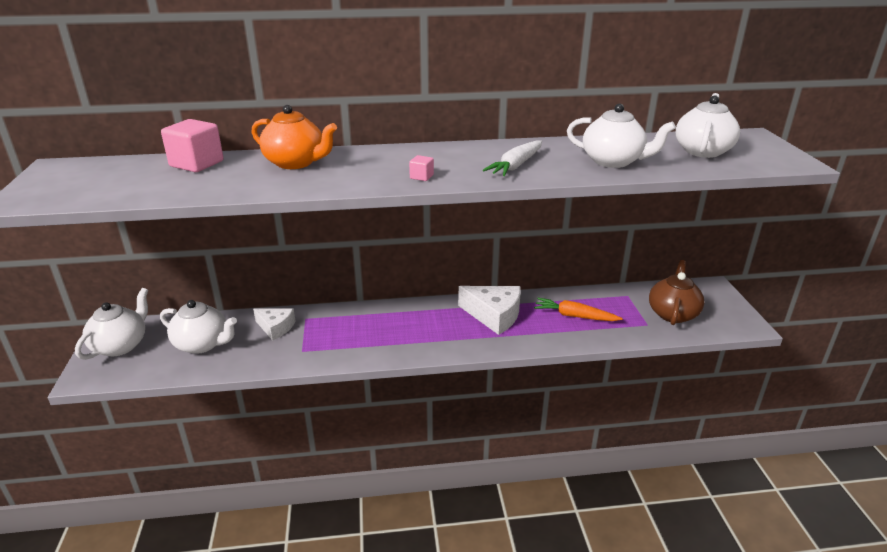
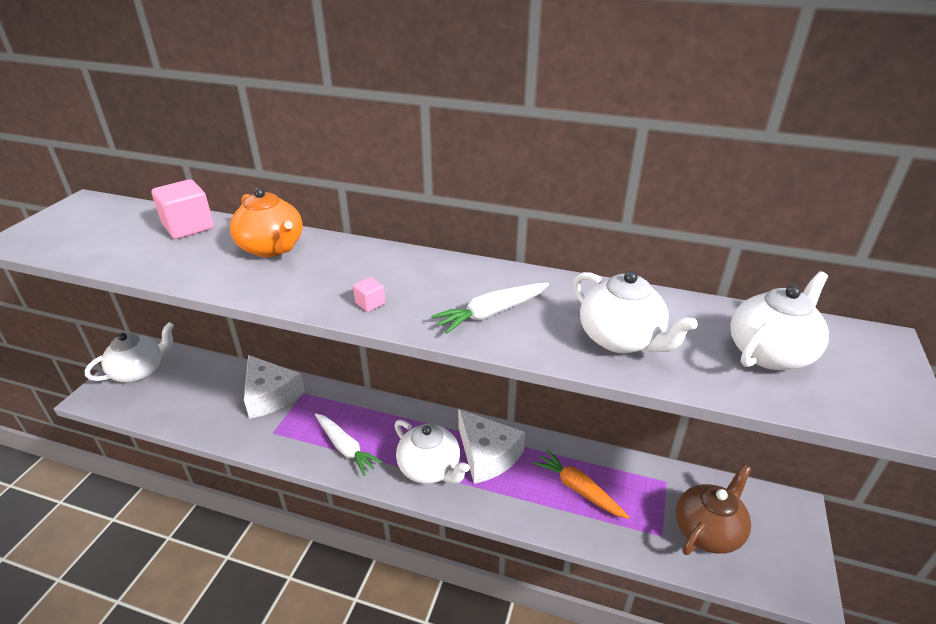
camera: 25 degrees right, 5 degrees up
(202, 344) = (199, 393): white teapot -> white teapot (430, 469)
(276, 328) = (270, 395): white cheese -> white cheese, size x1.57
(377, 342) = (345, 448): none -> white carrot

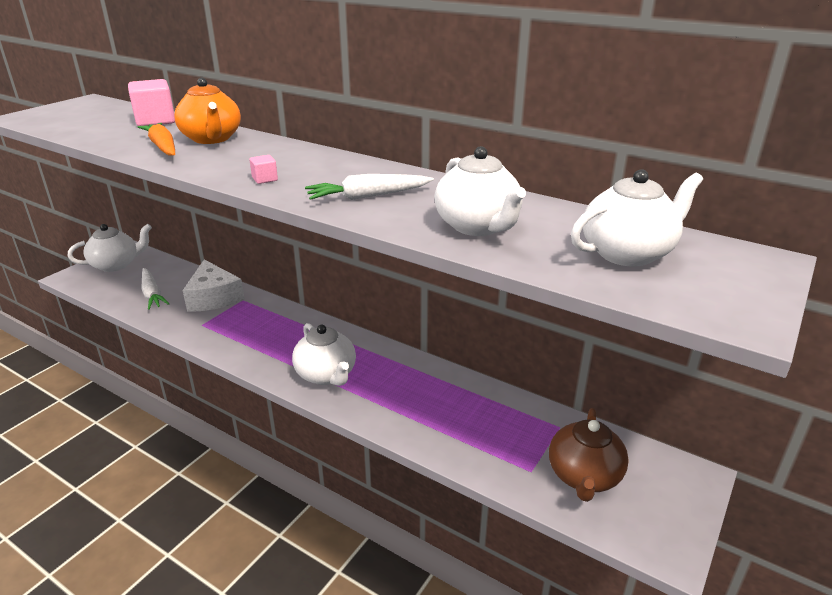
camera: 15 degrees right, 5 degrees down
(345, 448) = (258, 346): white carrot -> white carrot (152, 294)
(487, 455) = (386, 374): white cheese -> none
(578, 489) = (463, 417): orange carrot -> orange carrot (163, 147)
(708, 530) = (584, 476): brown teapot -> brown teapot turned 135 degrees clockwise

